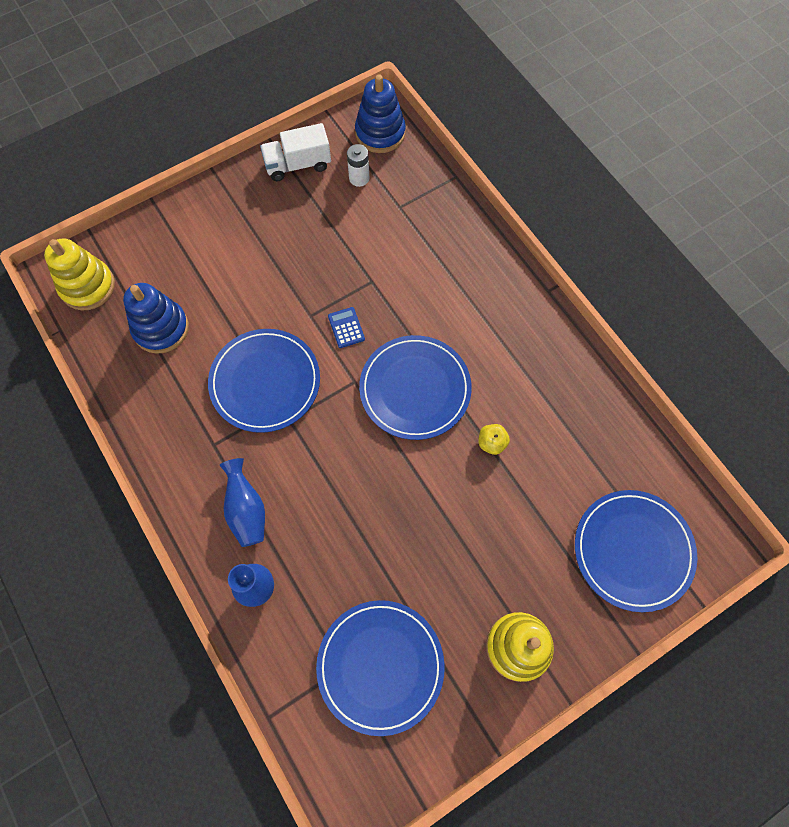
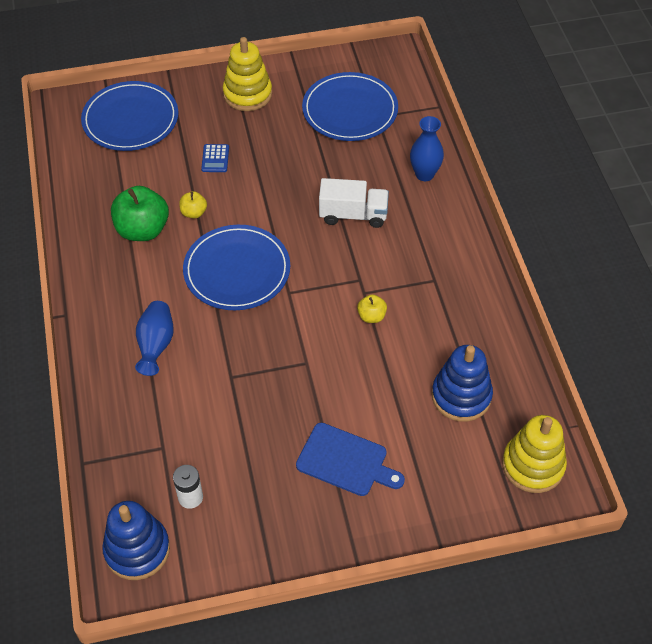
camera: 160 degrees left, 15 degrees down
(246, 242) = (345, 461): none -> blue cutting board
(246, 510) = (419, 225): blue vase -> blue vase (156, 345)
(265, 382) = (371, 316): blue plate -> yellow apple
(298, 165) = (253, 539): white truck -> white truck (353, 215)
(346, 327) = (276, 340): blue calculator -> blue calculator (215, 158)
(531, 403) = (142, 230): none -> green apple

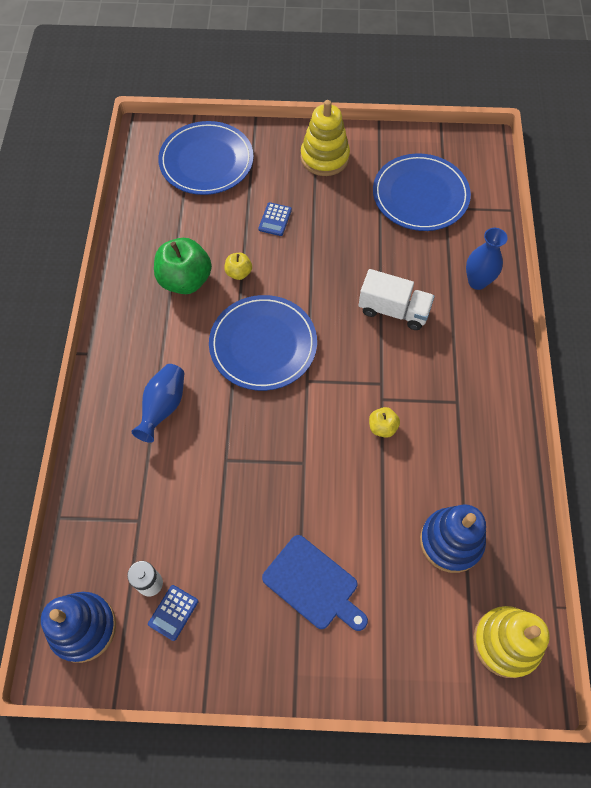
camera: 15 degrees right, 10 degrees up
(220, 516) = (173, 612): none -> blue calculator

